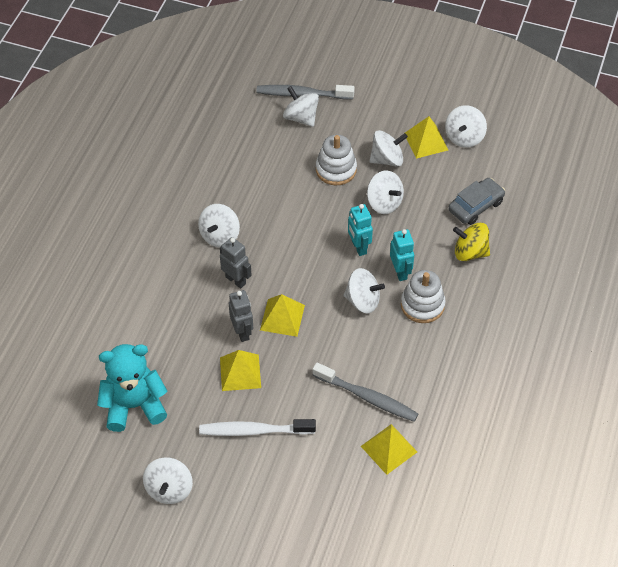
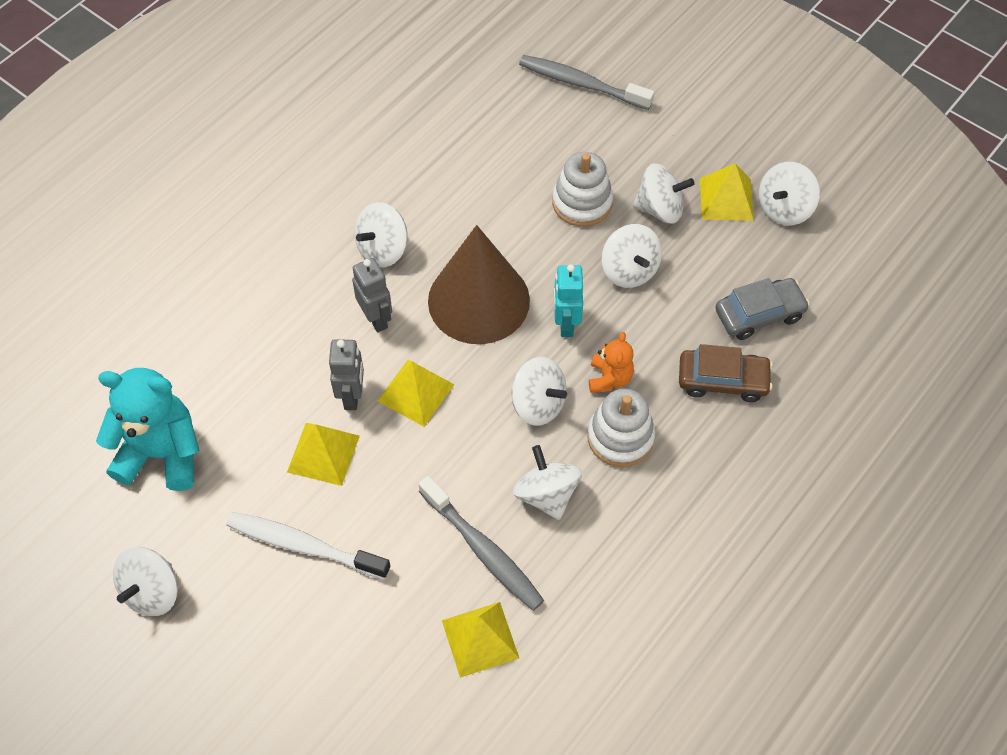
camera: 20 degrees right, 5 degrees up
(297, 249) = (478, 300): none -> brown cone
(301, 117) = (565, 116): white spinning top -> white spinning top (546, 494)
(400, 272) = (609, 378): turquoise robot -> orange teddy bear
(470, 252) = (722, 380): yellow spinning top -> brown car

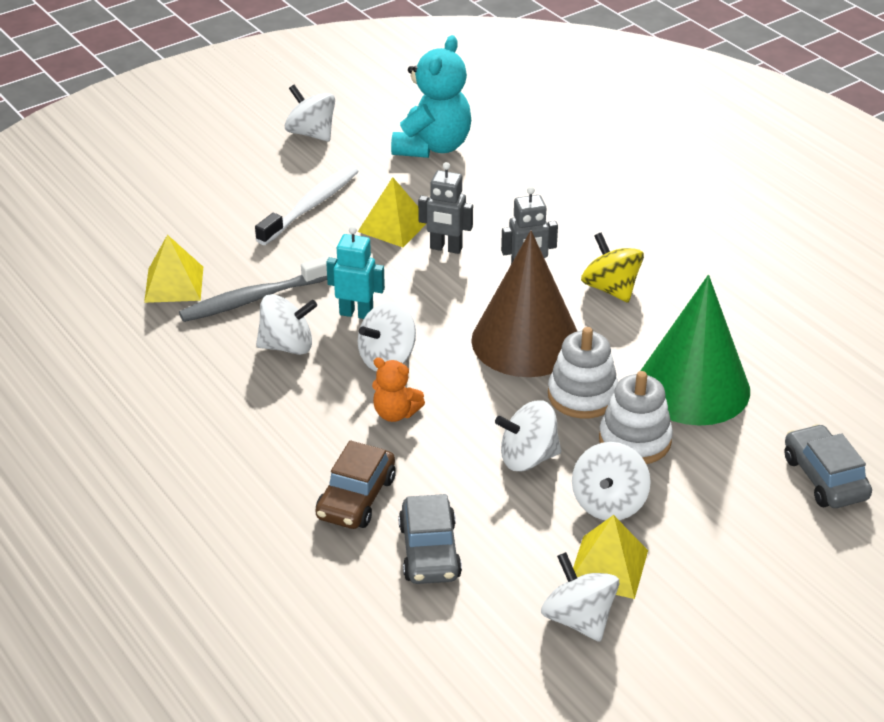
camera: 105 degrees right, 20 degrees down
(383, 249) = (610, 288): white spinning top -> yellow spinning top
(415, 392) = (434, 285): yellow pyramid -> none
(502, 173) = (693, 387): none -> green cone
(565, 324) = (474, 395): turquoise robot -> turquoise robot (356, 313)
(581, 84) = (824, 478): grey toothbrush -> grey car
(620, 437) = (324, 406): white stacking toy -> white stacking toy (582, 395)

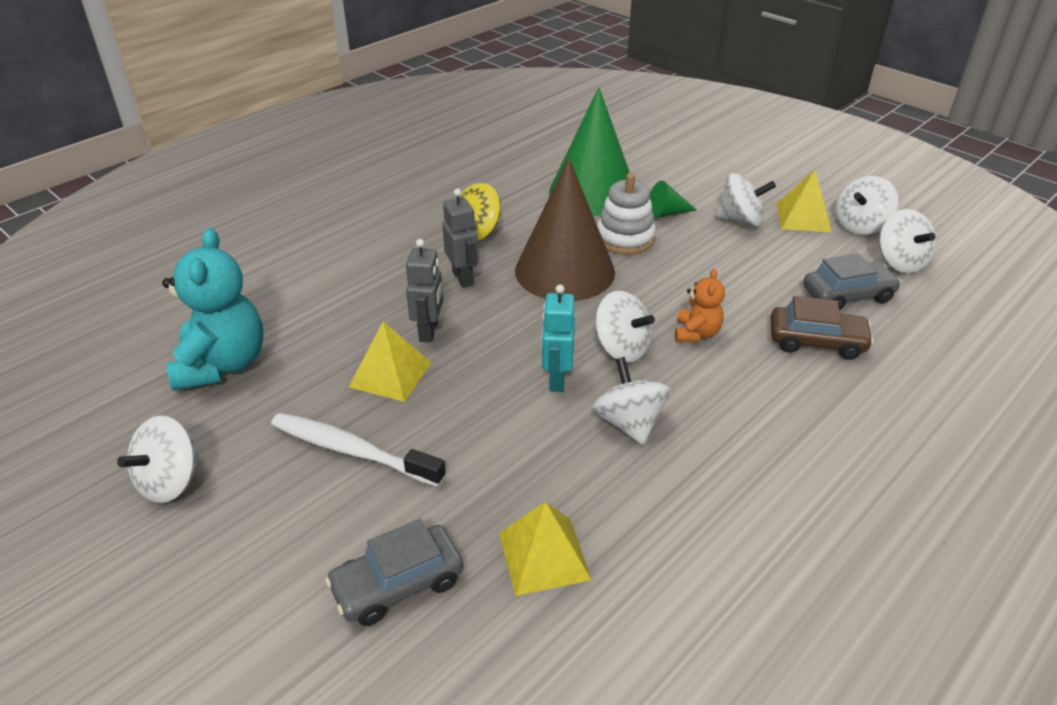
camera: 100 degrees left, 0 degrees up
(253, 299) = (554, 468): grey toothbrush -> none
(432, 147) = (223, 364): turquoise teddy bear -> turquoise teddy bear turned 75 degrees clockwise
(528, 458) = (713, 258): white spinning top -> white spinning top (900, 262)
(634, 440) = (666, 213): white stacking toy -> green cone
(824, 478) = (665, 146): grey car -> grey car (398, 584)

